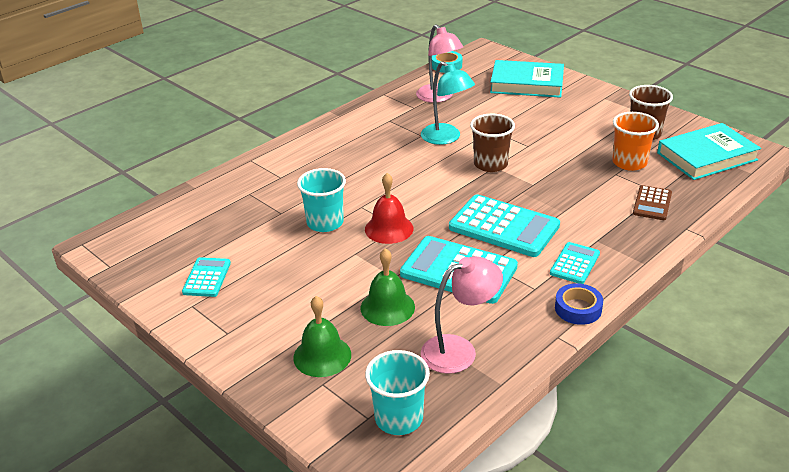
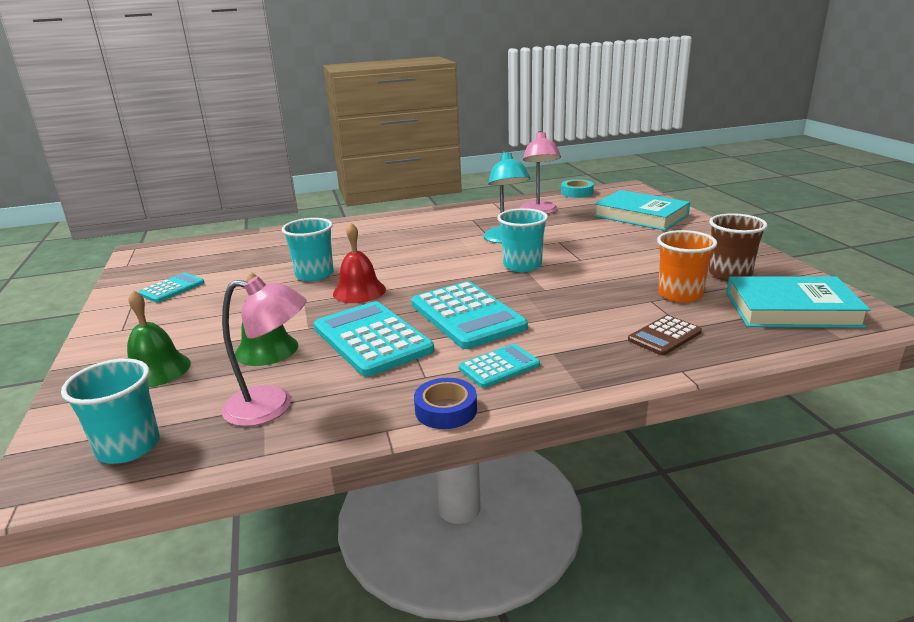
camera: 30 degrees right, 10 degrees down
(490, 164) = (522, 265): brown cup -> turquoise cup

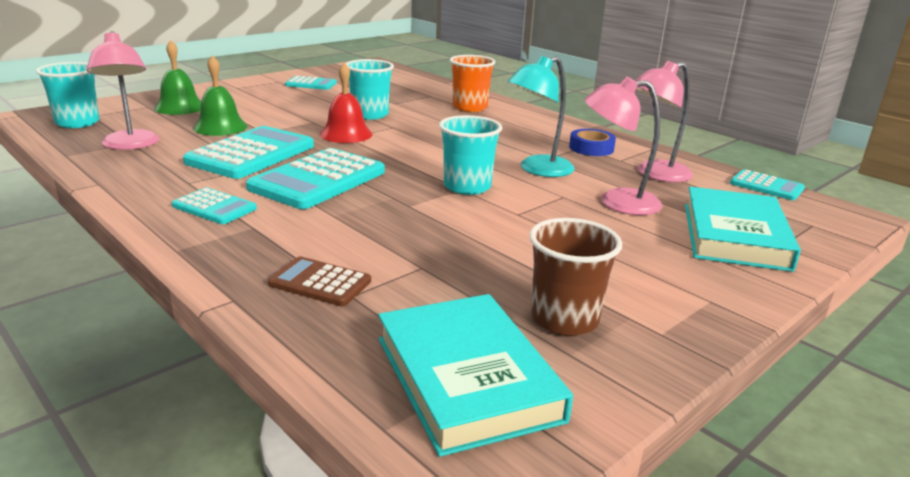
camera: 60 degrees right, 0 degrees up
(446, 410) = (130, 198): blue tape -> blue tape (591, 148)
(577, 193) = (766, 186): turquoise tape -> turquoise calculator
(578, 230) = (616, 202): none -> pink lamp
(680, 294) = (455, 285): orange cup -> orange cup (470, 107)

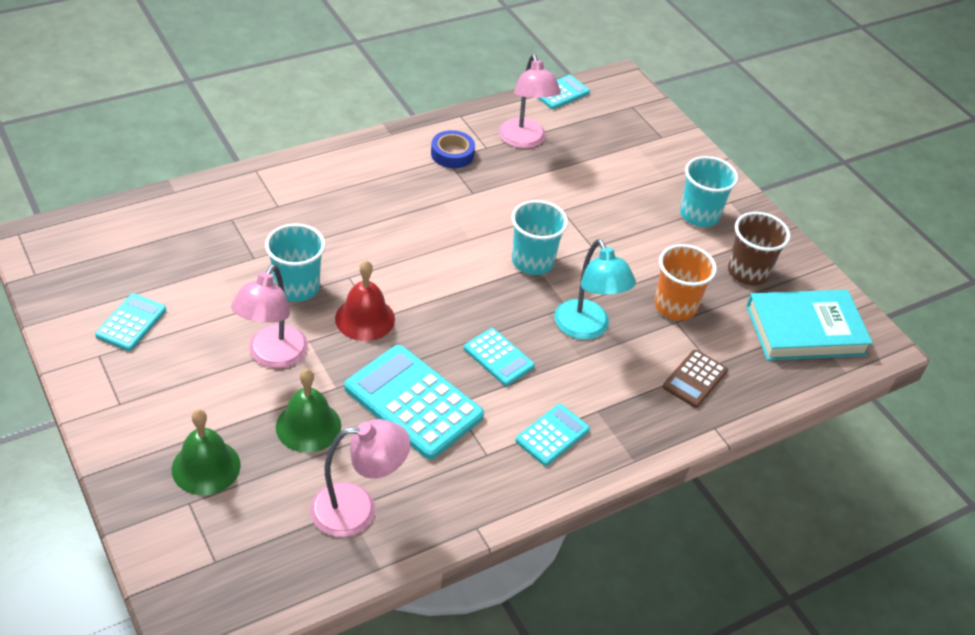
camera: 80 degrees left, 20 degrees up
(77, 122) = (247, 573): turquoise cup -> turquoise cup (699, 215)
(318, 180) = (498, 357): turquoise calculator -> turquoise calculator, size x0.54
(470, 107) = (293, 199): orange cup -> orange cup (675, 306)
(538, 170) = (500, 206): turquoise lamp -> turquoise lamp (586, 328)
(616, 202) = (579, 185): pink lamp -> pink lamp (273, 356)
(735, 236) = (645, 150): turquoise book -> none

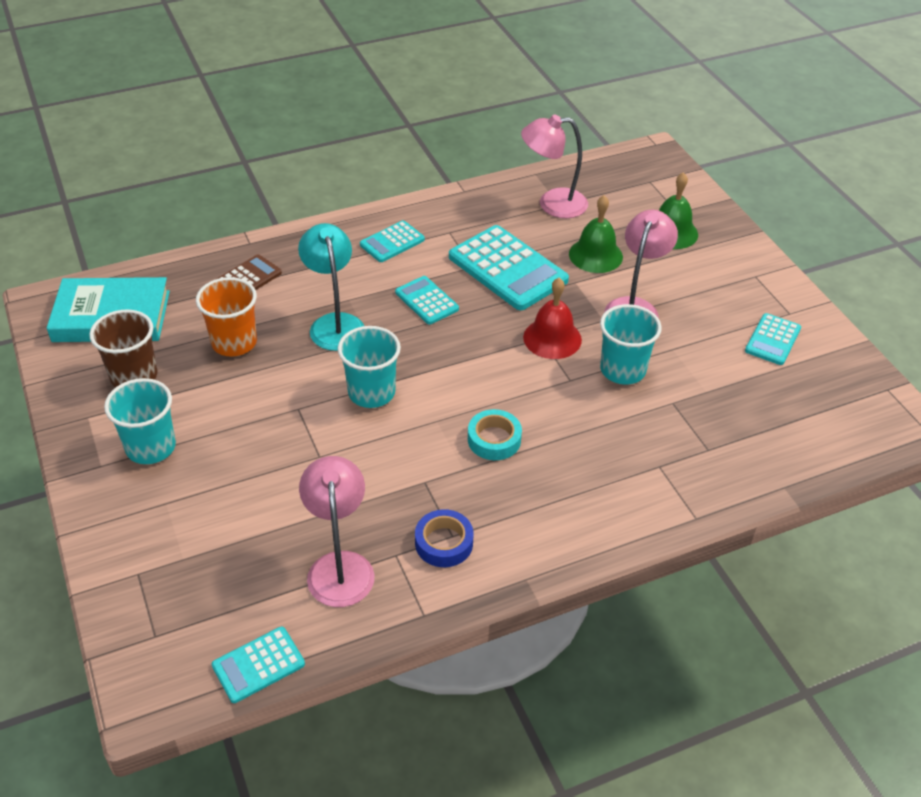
camera: 170 degrees left, 0 degrees up
(419, 224) = (494, 439): none -> turquoise tape

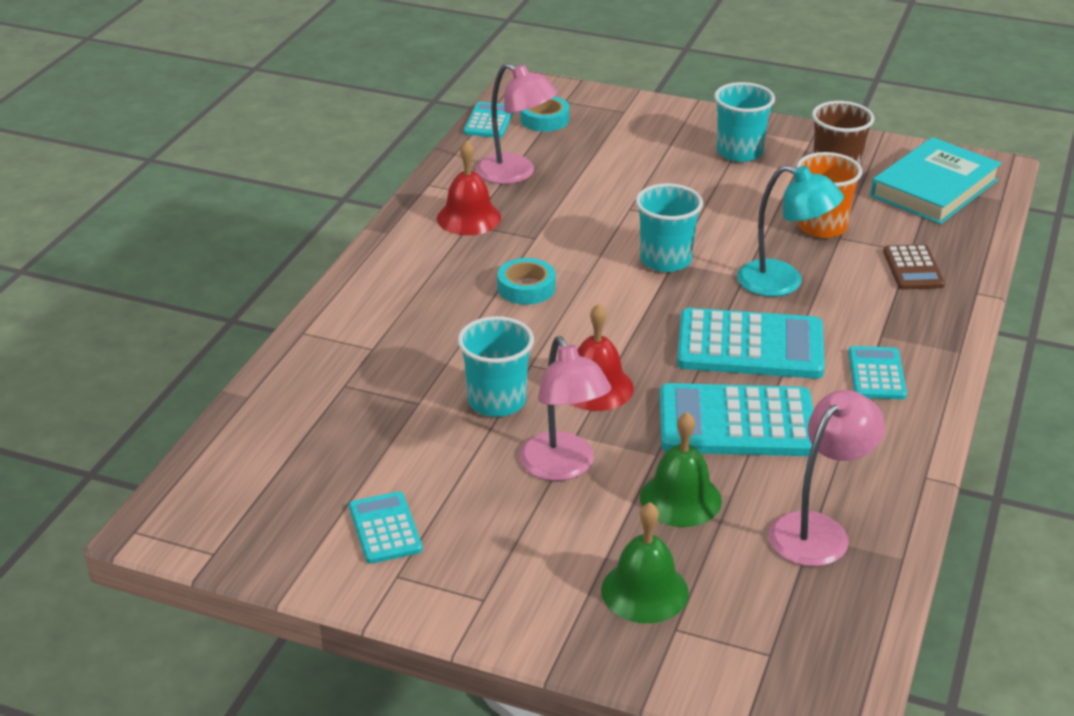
camera: 135 degrees right, 10 degrees down
(212, 622) = (544, 119): none -> turquoise tape
(427, 301) = (750, 346): turquoise calculator -> turquoise calculator, size x1.86
(444, 543) = (469, 218): blue tape -> red bell

